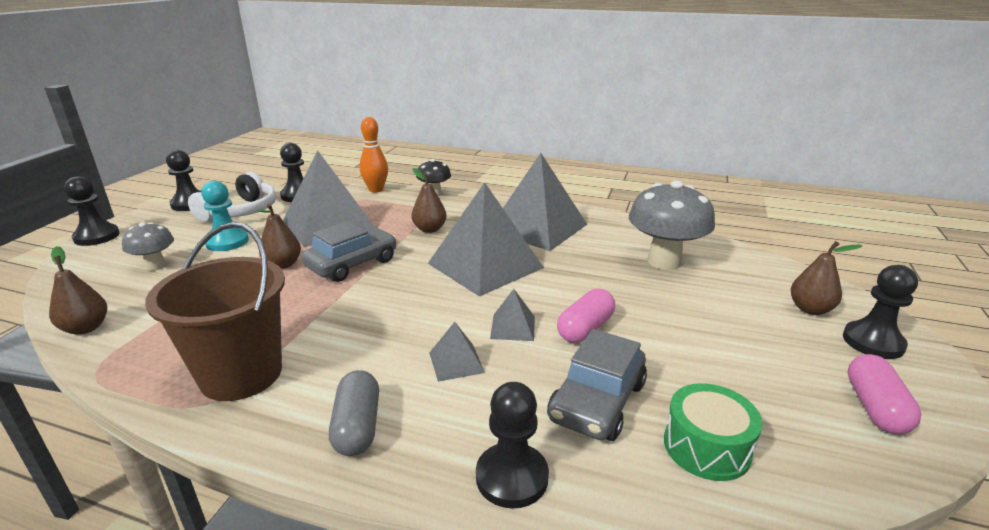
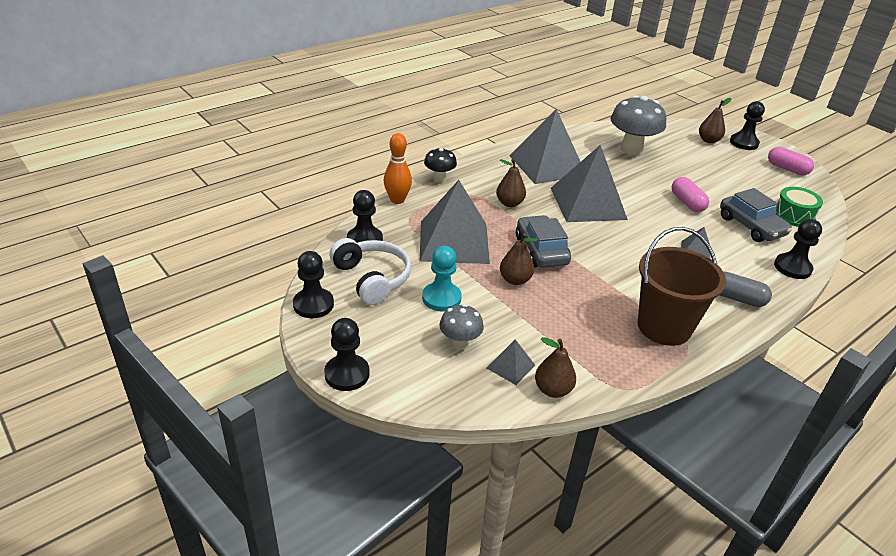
camera: 60 degrees left, 10 degrees up
(513, 327) = (671, 222): grey pyramid -> grey pyramid (511, 366)

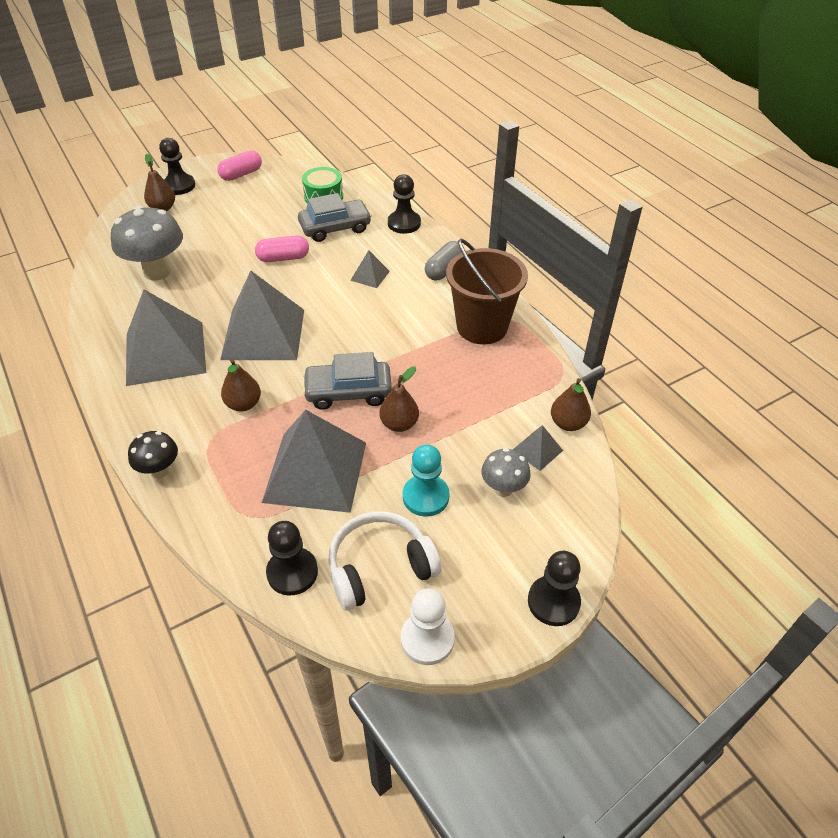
camera: 80 degrees left, 10 degrees up
(313, 305) = (427, 639): black pawn -> white pawn
(397, 200) = (201, 526): orange bowling pin -> none

